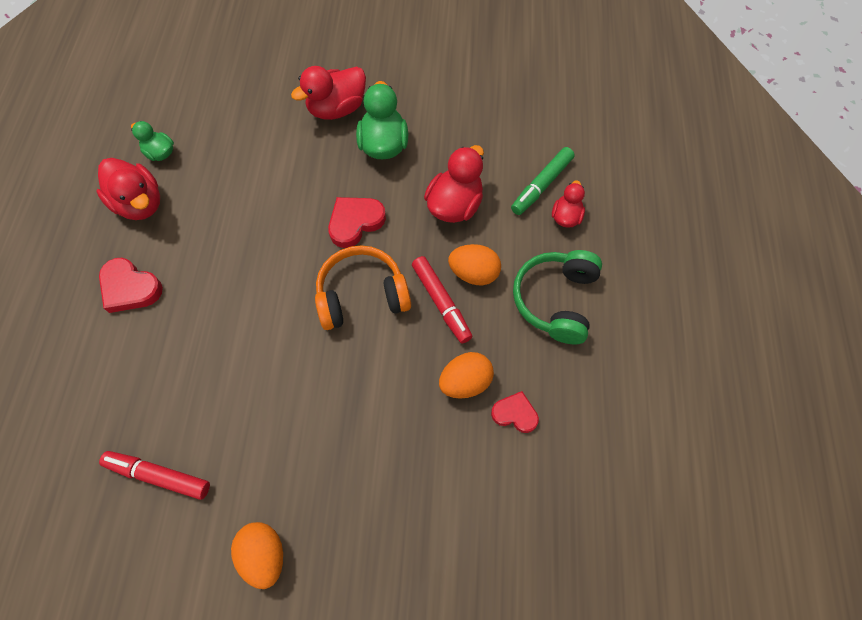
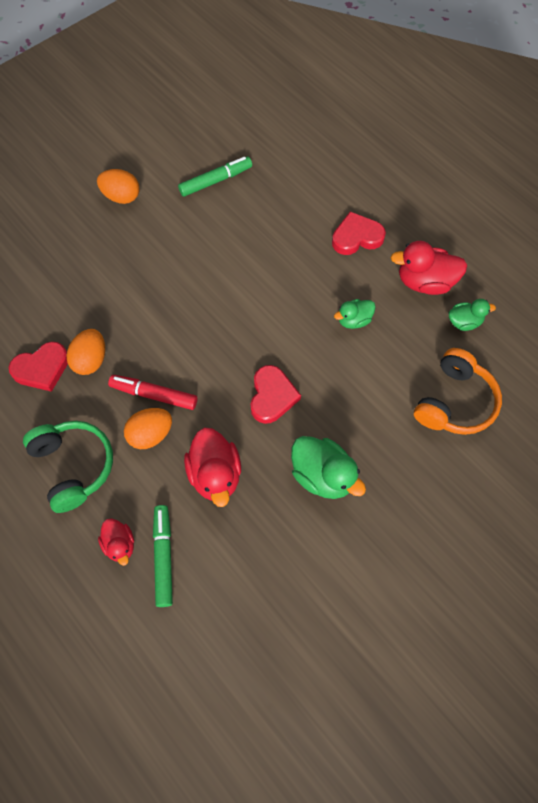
camera: 135 degrees right, 0 degrees up
(158, 476) = (215, 181): red marker -> green marker
(228, 223) = (354, 320): none -> green duck
(337, 109) = (395, 473): red duck -> none
(362, 295) = (212, 354): orange headphones -> orange headphones (455, 402)
(515, 414) = (42, 368): red heart -> red heart, size x1.50

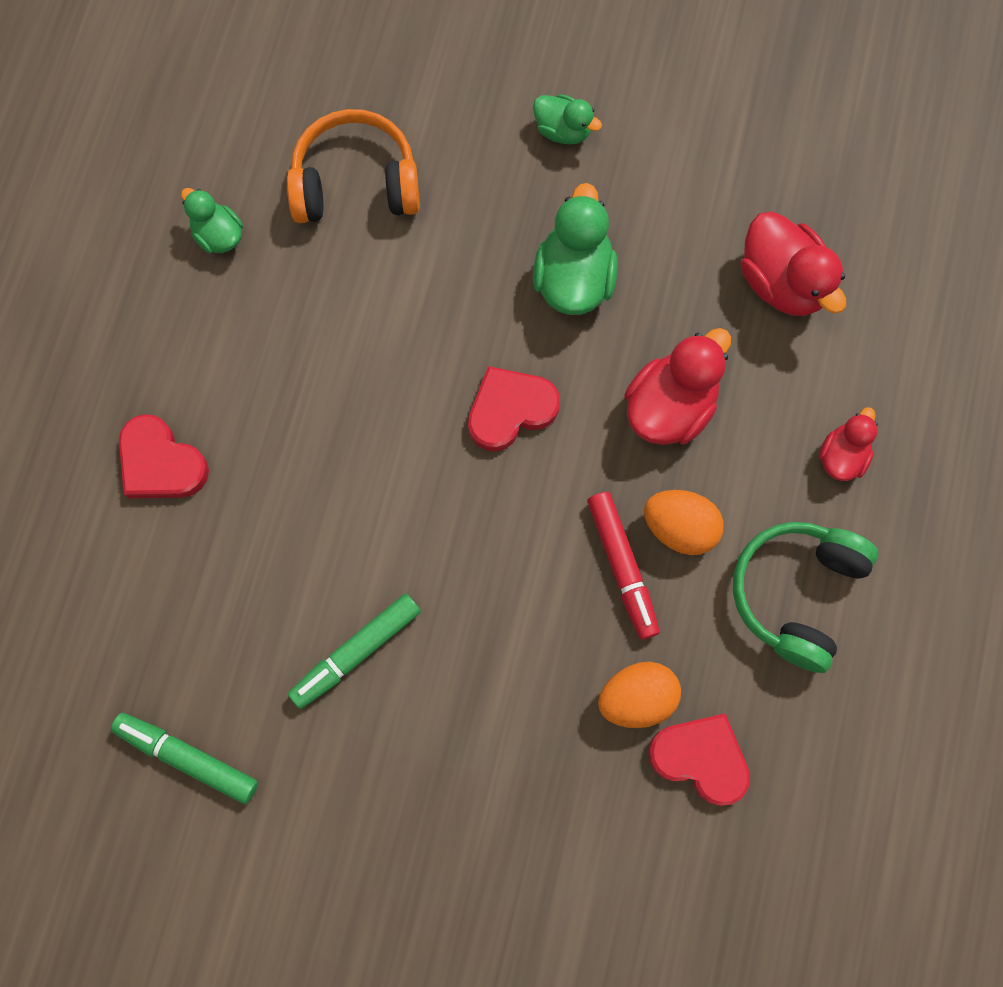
camera: 125 degrees left, 10 degrees up
(121, 196) = (322, 893): orange egg -> none
(163, 557) = (815, 394): green marker -> green marker (356, 652)
(354, 320) = (315, 378): green duck -> green duck (563, 130)
(425, 282) = (182, 321): red duck -> red duck (782, 282)

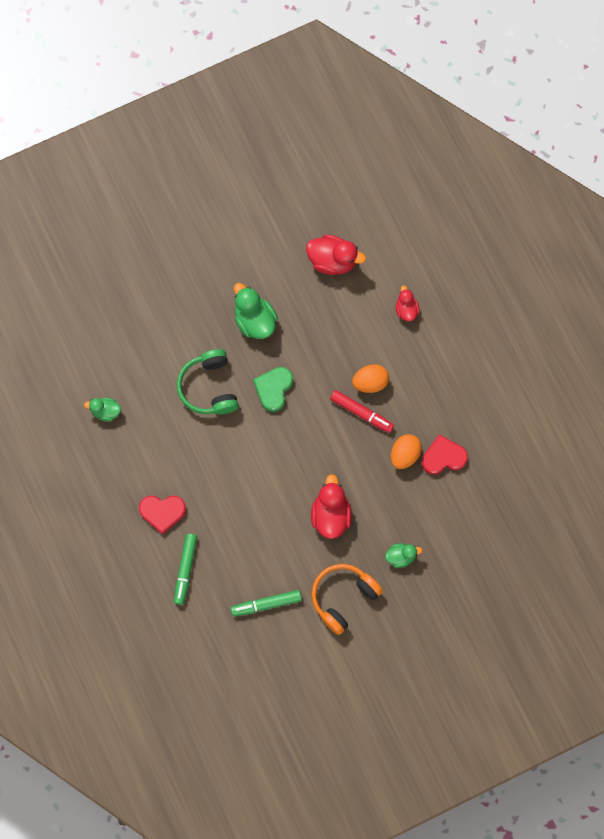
camera: 40 degrees left, 0 degrees up
(355, 182) = (140, 349): orange headphones -> orange headphones (343, 597)
(356, 652) = (293, 520): green marker -> green marker (185, 569)
(510, 410) = (273, 389): red heart -> green heart
(563, 130) = (201, 266): green duck -> green duck (401, 556)
(670, 406) = (330, 341): red duck -> red duck (330, 514)
(796, 593) = (430, 373): green headphones -> green headphones (209, 387)

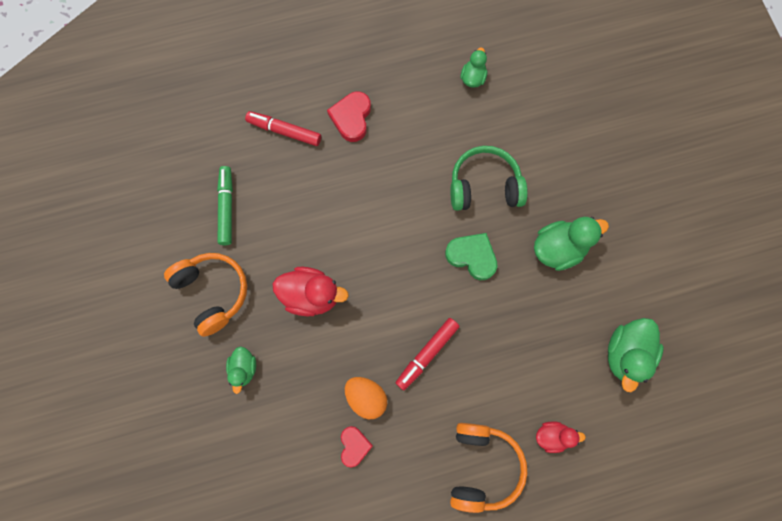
camera: 100 degrees right, 0 degrees up
(185, 569) = (284, 131): green marker -> red marker
(332, 261) = (625, 354): red duck -> green duck
(370, 382) = (463, 372): orange egg -> none
(438, 358) = (482, 466): none -> orange headphones
(443, 457) = (354, 446): red heart -> red heart, size x0.67

